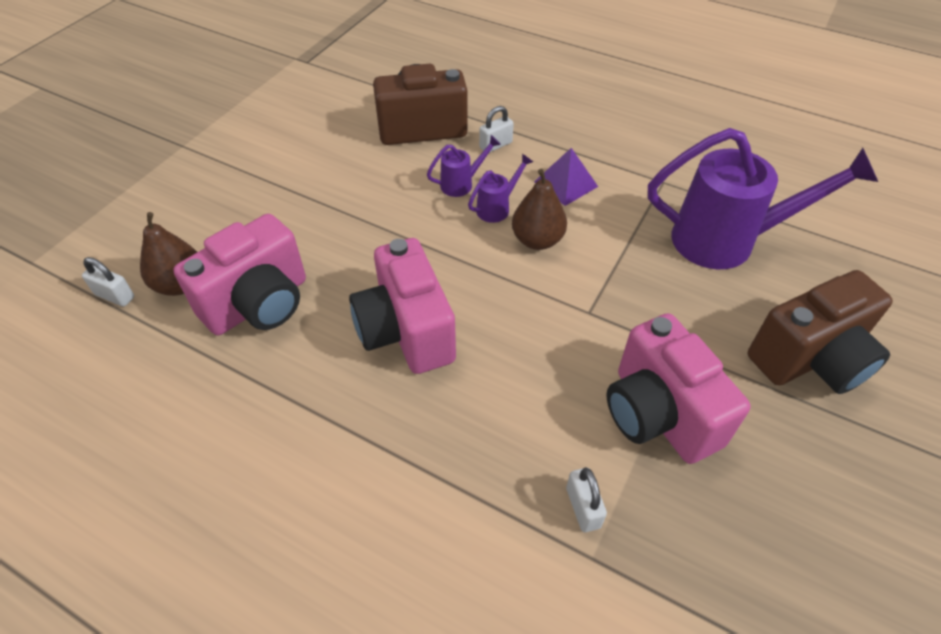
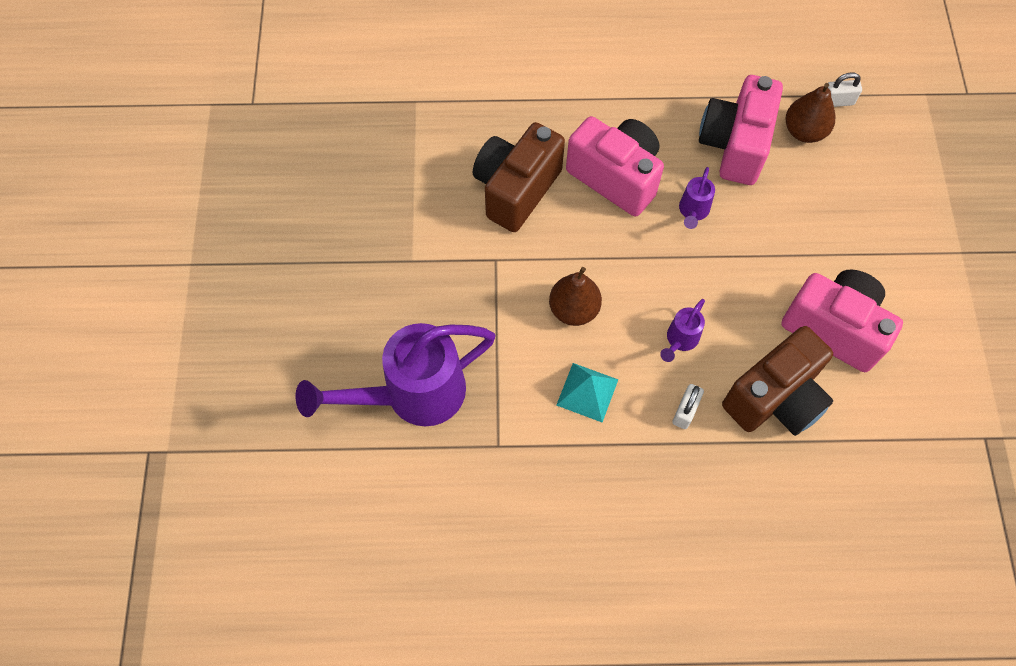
camera: 150 degrees right, 15 degrees up
(497, 208) = (629, 328): purple watering can -> purple watering can (692, 212)
(566, 184) = (587, 392): purple pyramid -> turquoise pyramid
(583, 507) = (433, 123): white padlock -> none
(658, 414) = (411, 203): pink camera -> pink camera (834, 328)
(810, 359) = (315, 300): brown camera -> brown camera (516, 189)

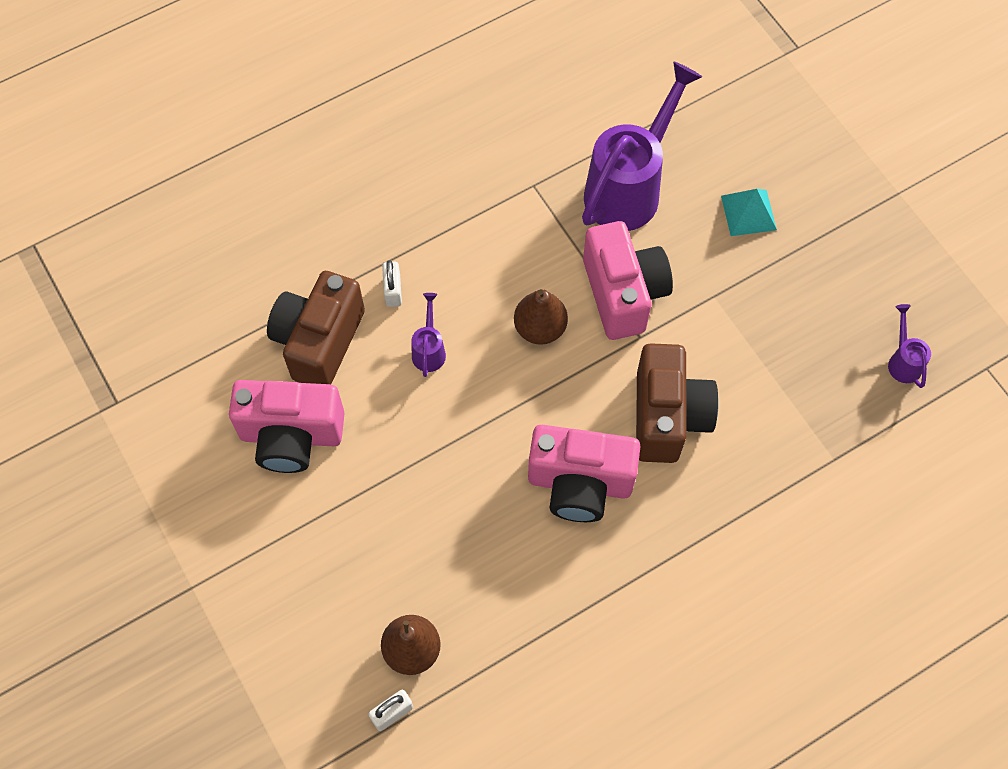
camera: 150 degrees right, 0 degrees up
(587, 392) = (485, 263): turquoise pyramid -> turquoise pyramid (748, 212)
(692, 212) = (483, 486): purple watering can -> purple watering can (903, 361)
(734, 145) = (478, 589): pink camera -> pink camera (623, 293)

